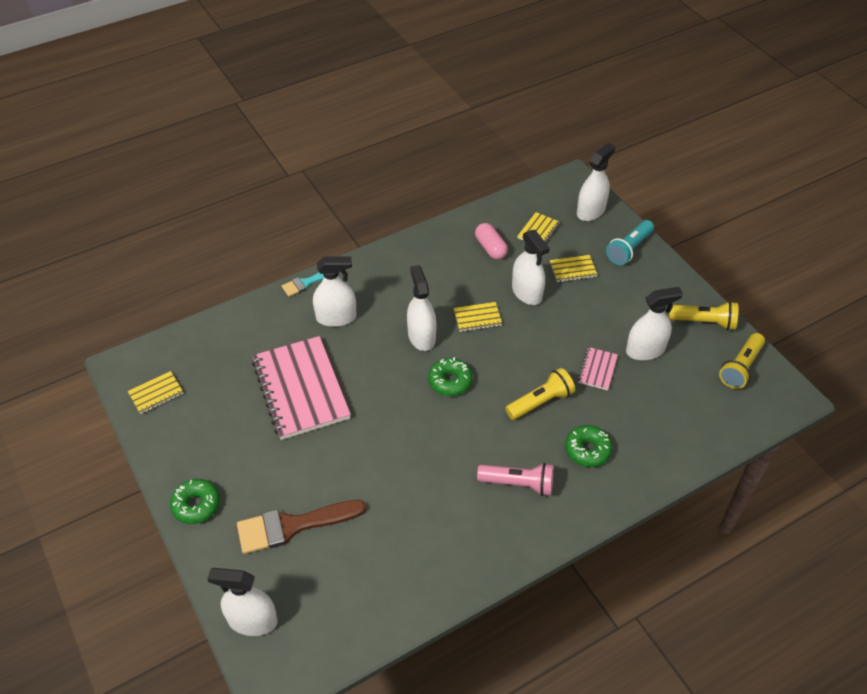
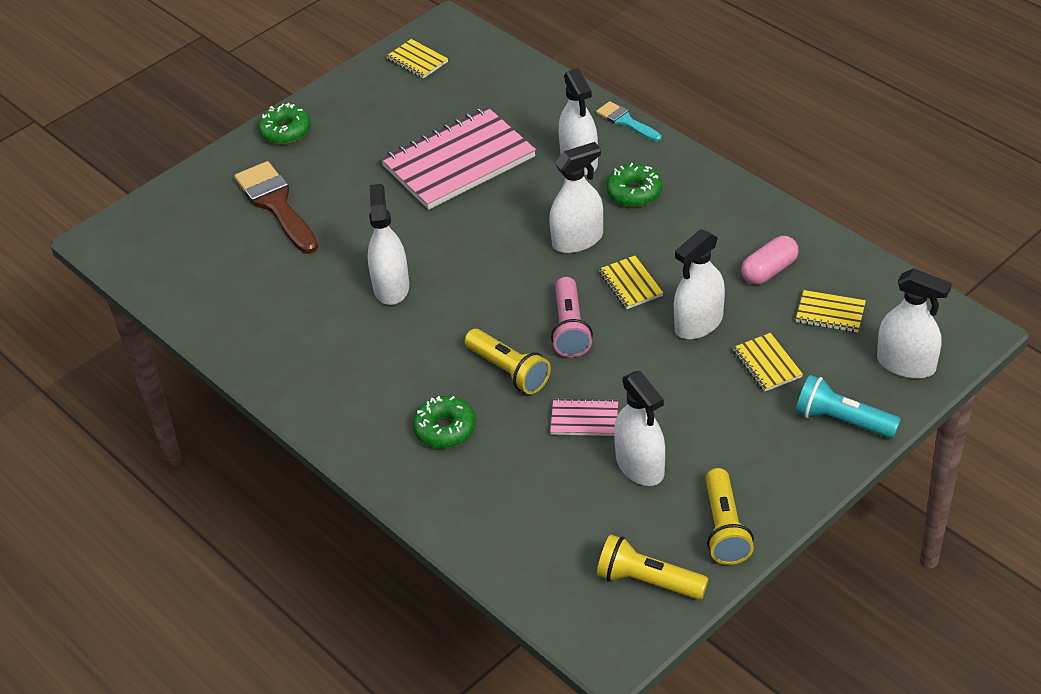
camera: 80 degrees right, 5 degrees down
(252, 620) = (163, 207): white spray bottle -> white spray bottle (391, 287)
(450, 381) = (513, 281): green donut -> green donut (634, 192)
(518, 484) = (376, 373): pink flashlight -> pink flashlight (570, 328)

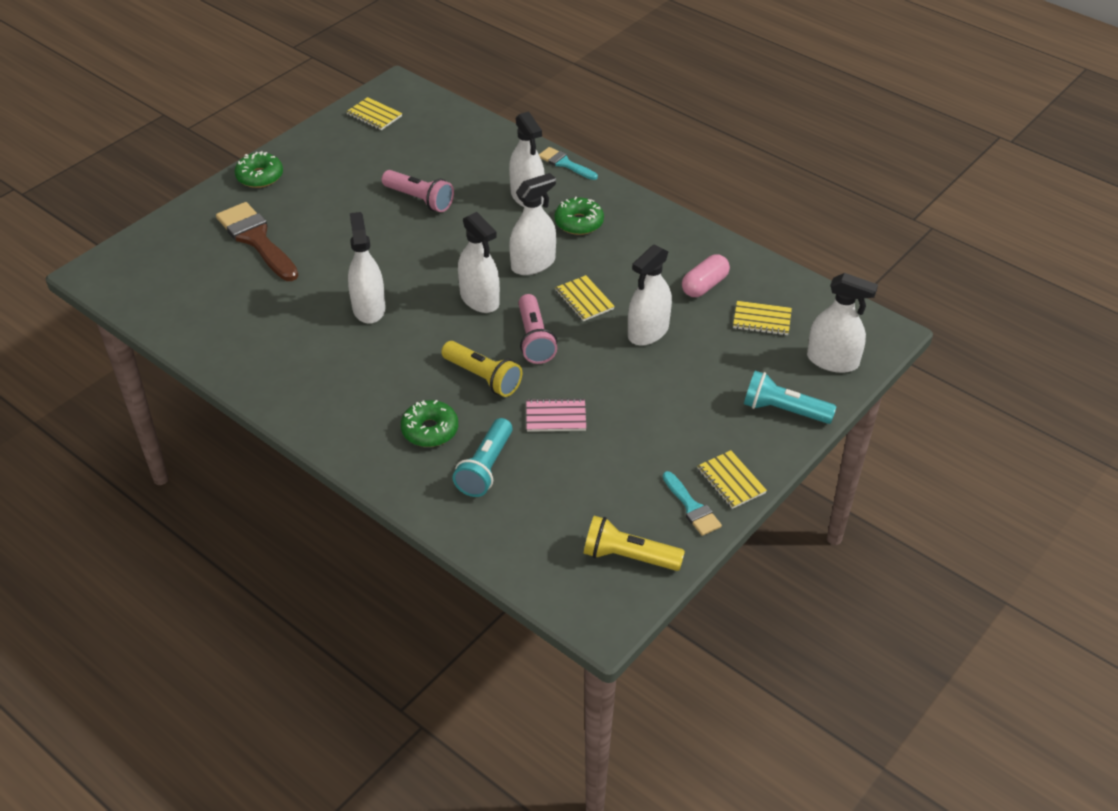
camera: 10 degrees left, 0 degrees up
(458, 162) = (420, 200): pink notebook -> pink flashlight
(501, 474) = (485, 468): none -> turquoise flashlight
(640, 466) = (610, 456): white spray bottle -> white spray bottle (479, 299)
(724, 528) = (692, 507): yellow flashlight -> turquoise brush
(767, 364) = (712, 364): yellow notebook -> yellow notebook (731, 481)

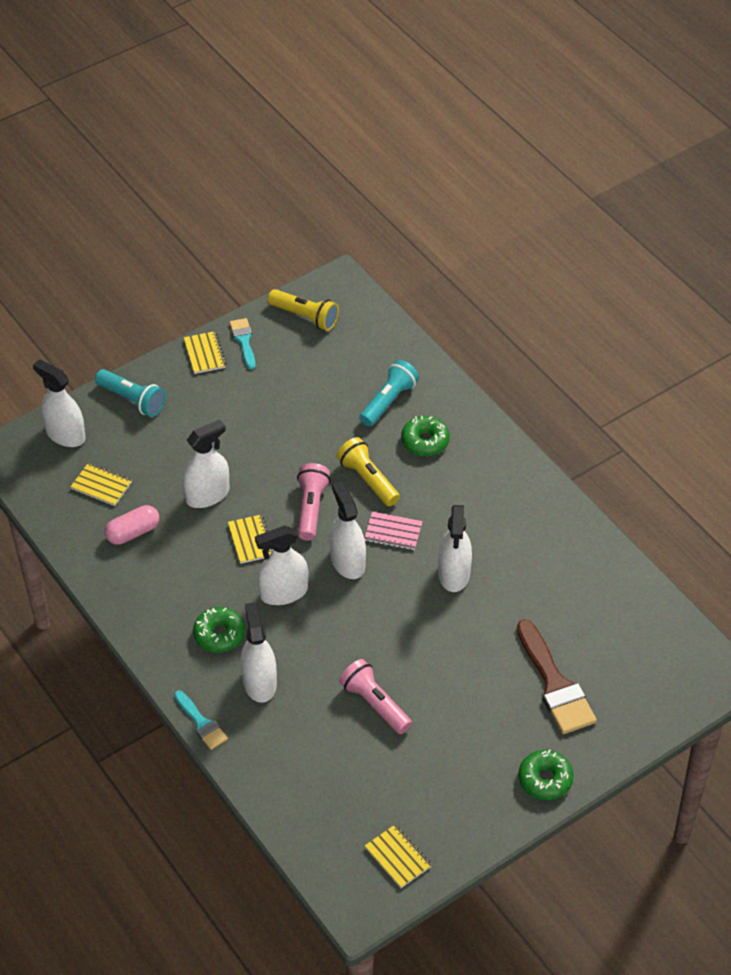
camera: 165 degrees left, 5 degrees up
(556, 417) = (318, 432): pink notebook -> pink notebook (393, 532)

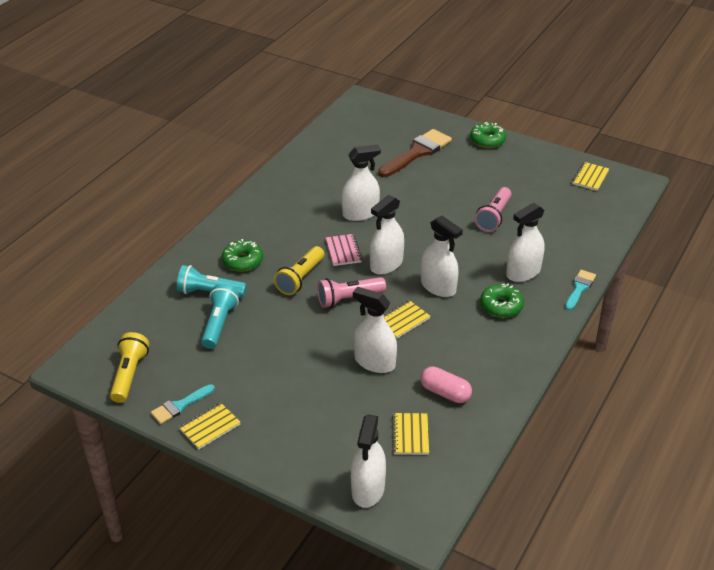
camera: 115 degrees left, 10 degrees down
(132, 400) = (296, 456): turquoise flashlight -> turquoise flashlight (219, 324)

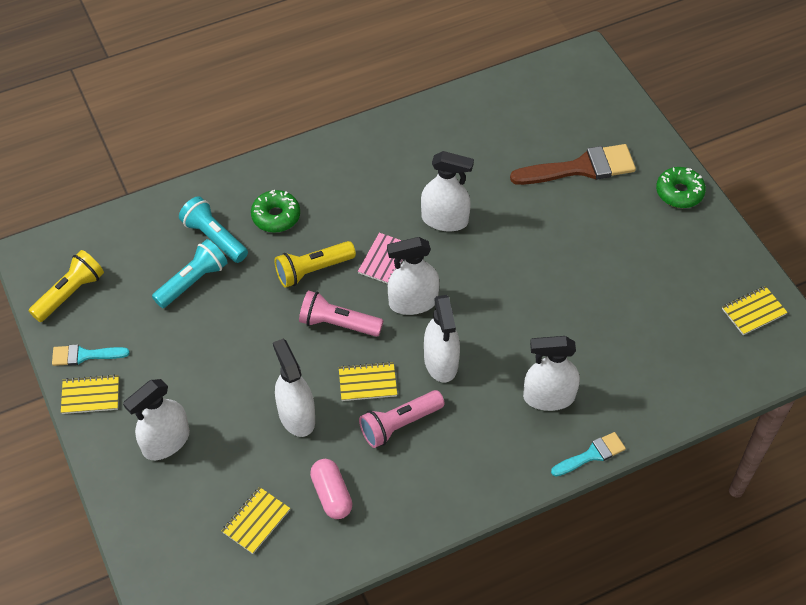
camera: 35 degrees right, 15 degrees up
(368, 489) = (167, 554): white spray bottle -> white spray bottle (166, 442)
(494, 217) = (585, 305): pink flashlight -> pink flashlight (399, 424)
(501, 306) = (484, 426): green donut -> none

